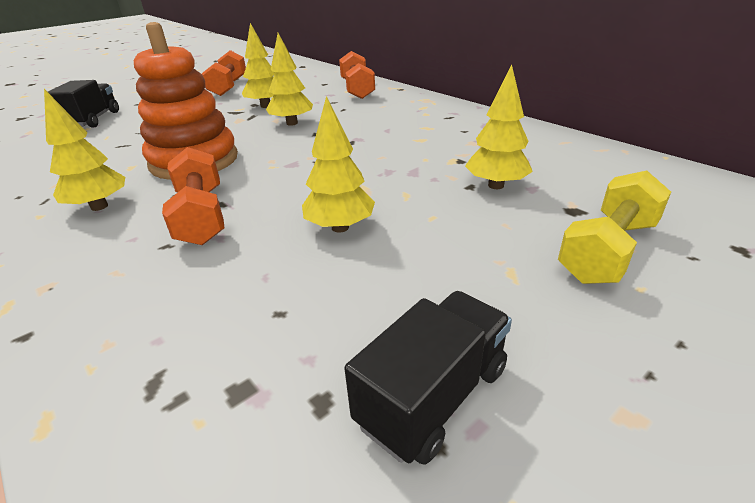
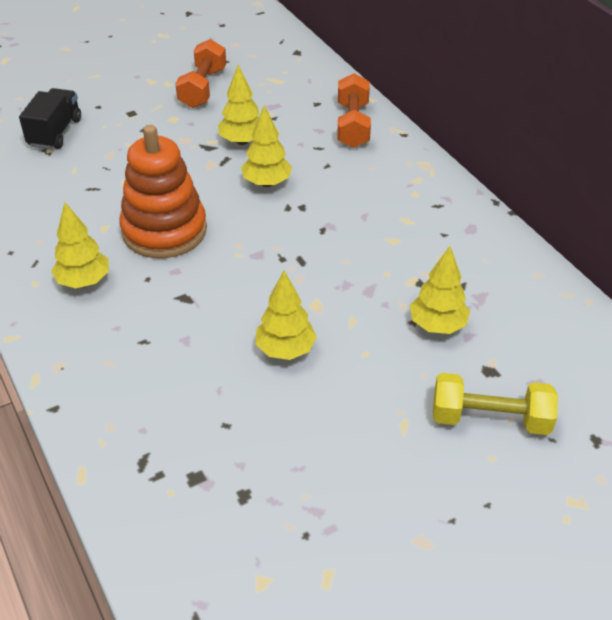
camera: 10 degrees right, 10 degrees up
(201, 216) = (171, 311): orange dumbbell -> none
(433, 395) = (311, 505): black truck -> none
(608, 250) = (490, 419): yellow dumbbell -> yellow dumbbell turned 45 degrees clockwise

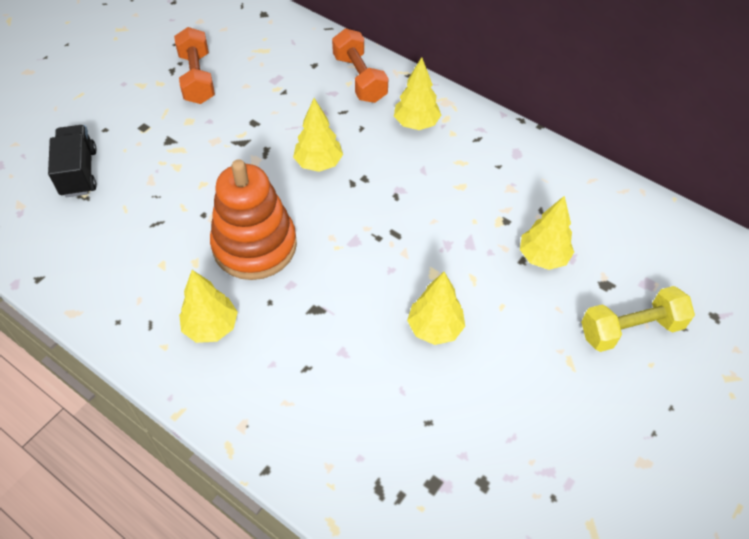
camera: 25 degrees left, 10 degrees up
(242, 141) = (270, 126): yellow tree -> yellow tree (416, 124)

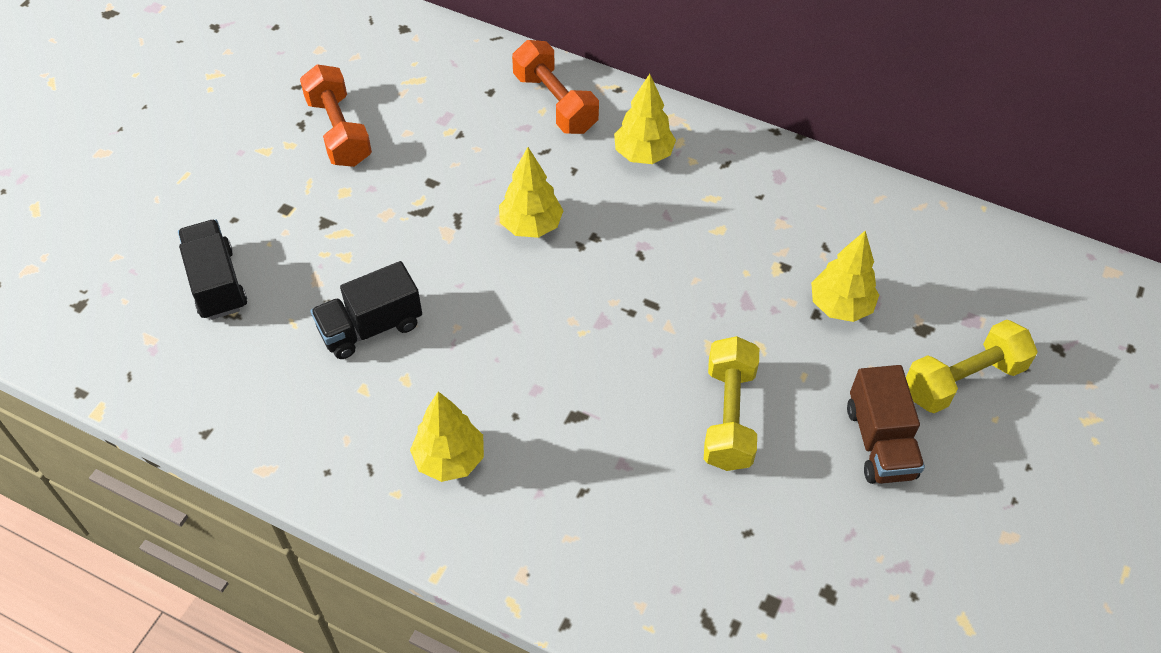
camera: 10 degrees left, 0 degrees up
(180, 220) = (370, 327): none -> black truck
(254, 245) = (477, 346): orange stacking toy -> none
(434, 328) = (728, 416): yellow tree -> yellow dumbbell
(552, 368) = (880, 442): none -> brown truck

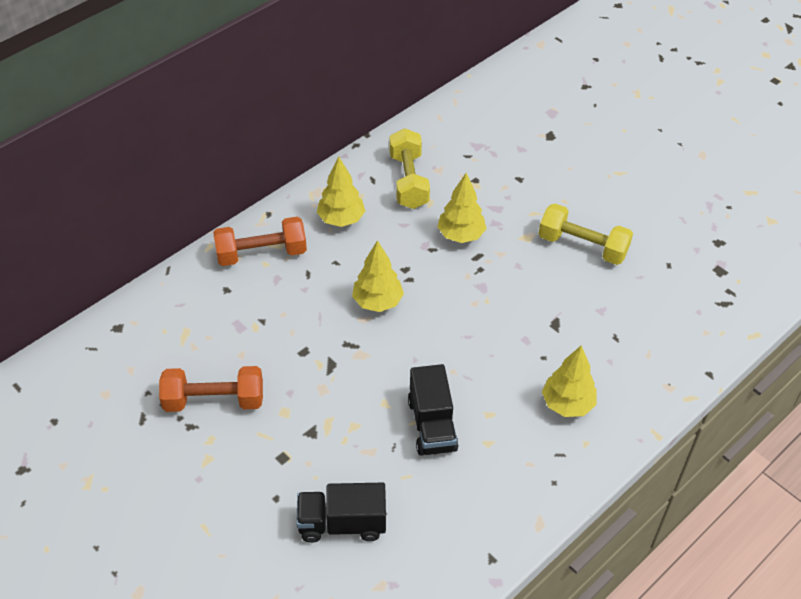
camera: 70 degrees left, 5 degrees down
(840, 306) = (518, 165): yellow tree -> yellow tree (461, 235)
(880, 442) = (624, 184): brown truck -> none
(963, 380) = (593, 132): yellow dumbbell -> yellow dumbbell (408, 181)

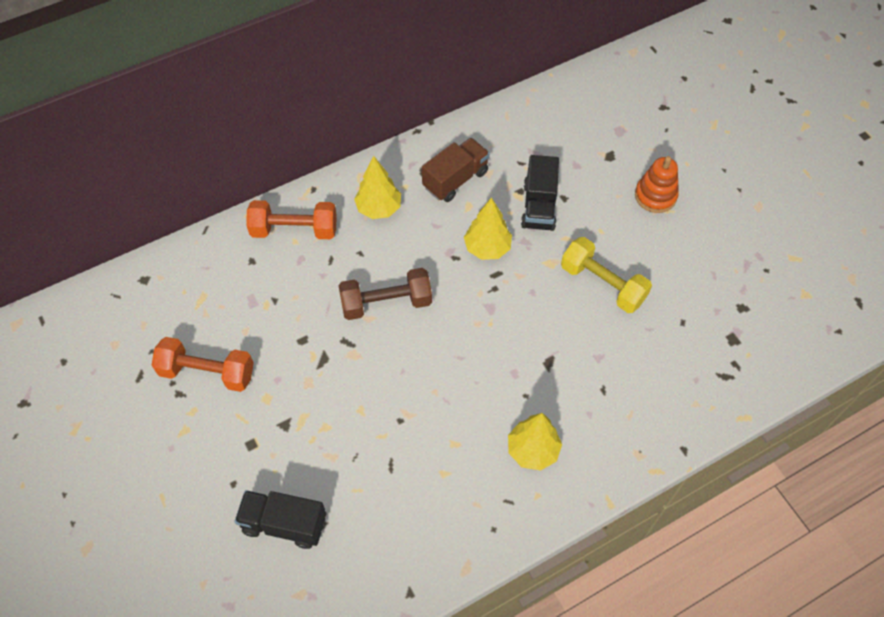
camera: 15 degrees right, 10 degrees up
(377, 302) = (386, 303): yellow tree -> brown dumbbell
(408, 181) = (455, 179): yellow dumbbell -> brown truck
(432, 425) = (397, 442): black truck -> black truck (539, 206)
(605, 162) = (655, 196): none -> orange stacking toy

